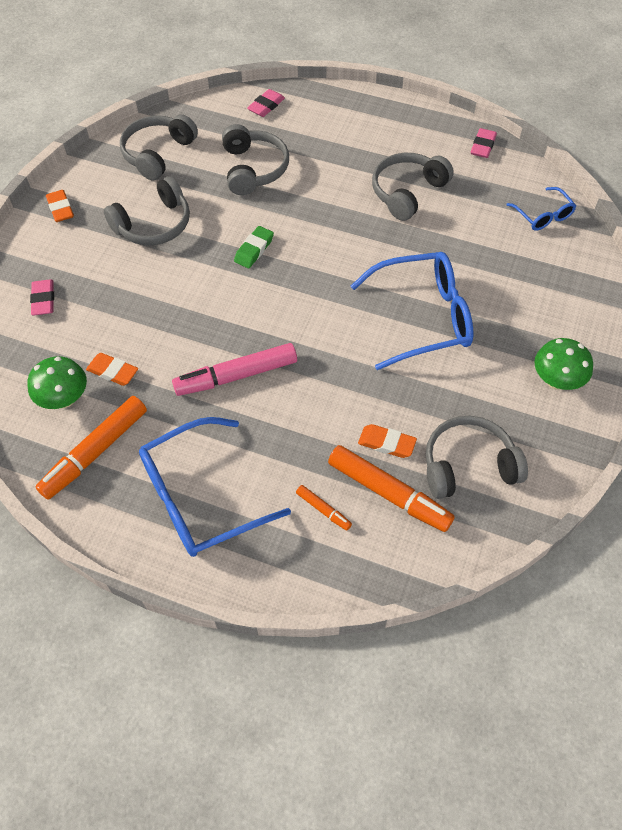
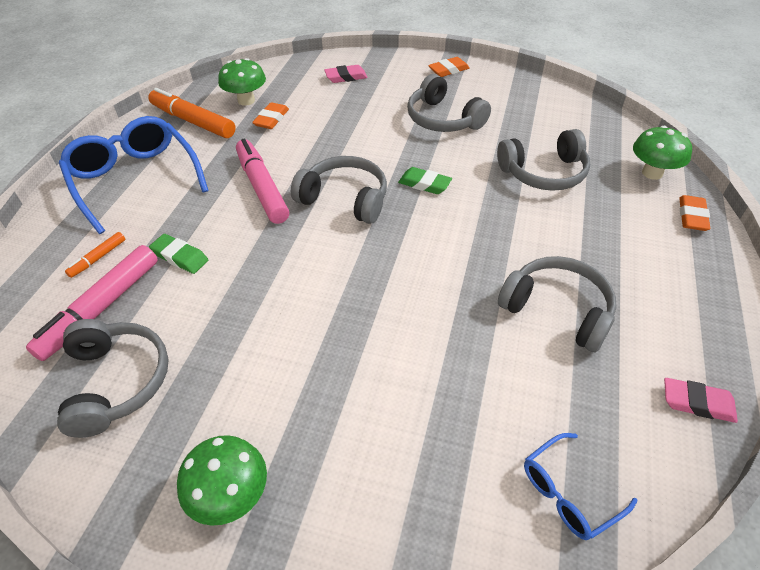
camera: 85 degrees right, 10 degrees down
(157, 153) = (539, 110): grey headphones -> grey headphones (345, 199)
(266, 106) = (652, 173): pink eraser -> green mushroom
(329, 437) = (180, 257): none -> green eraser
(386, 443) = (163, 303): orange eraser -> orange eraser (692, 216)
(389, 493) = (101, 308): orange marker -> pink marker
(423, 317) = (341, 332): blue glasses -> none

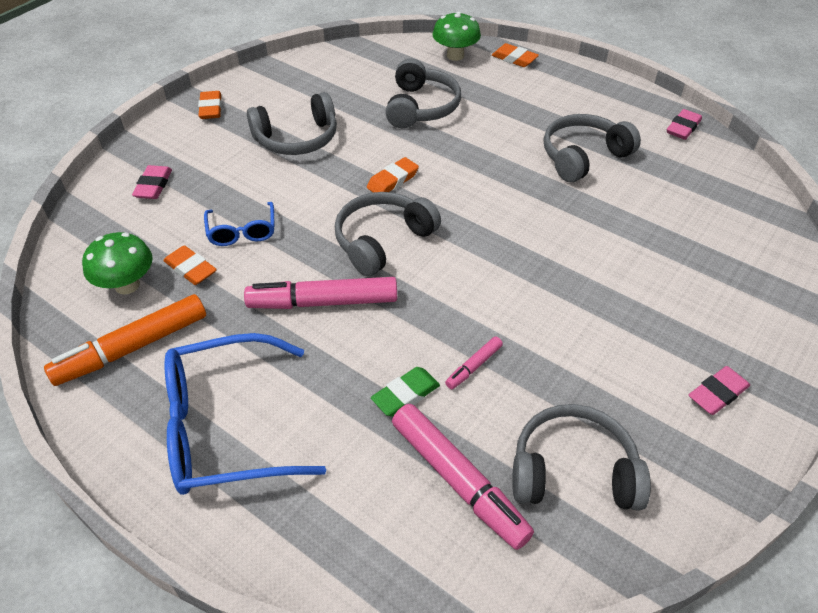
camera: 70 degrees left, 0 degrees up
(98, 258) = (368, 480): orange marker -> none
(219, 290) = (474, 366): none -> pink marker
(231, 495) = (717, 393): green mushroom -> pink eraser
(424, 184) = (392, 180): green eraser -> orange eraser
(568, 493) = (740, 208): blue glasses -> blue glasses (242, 232)

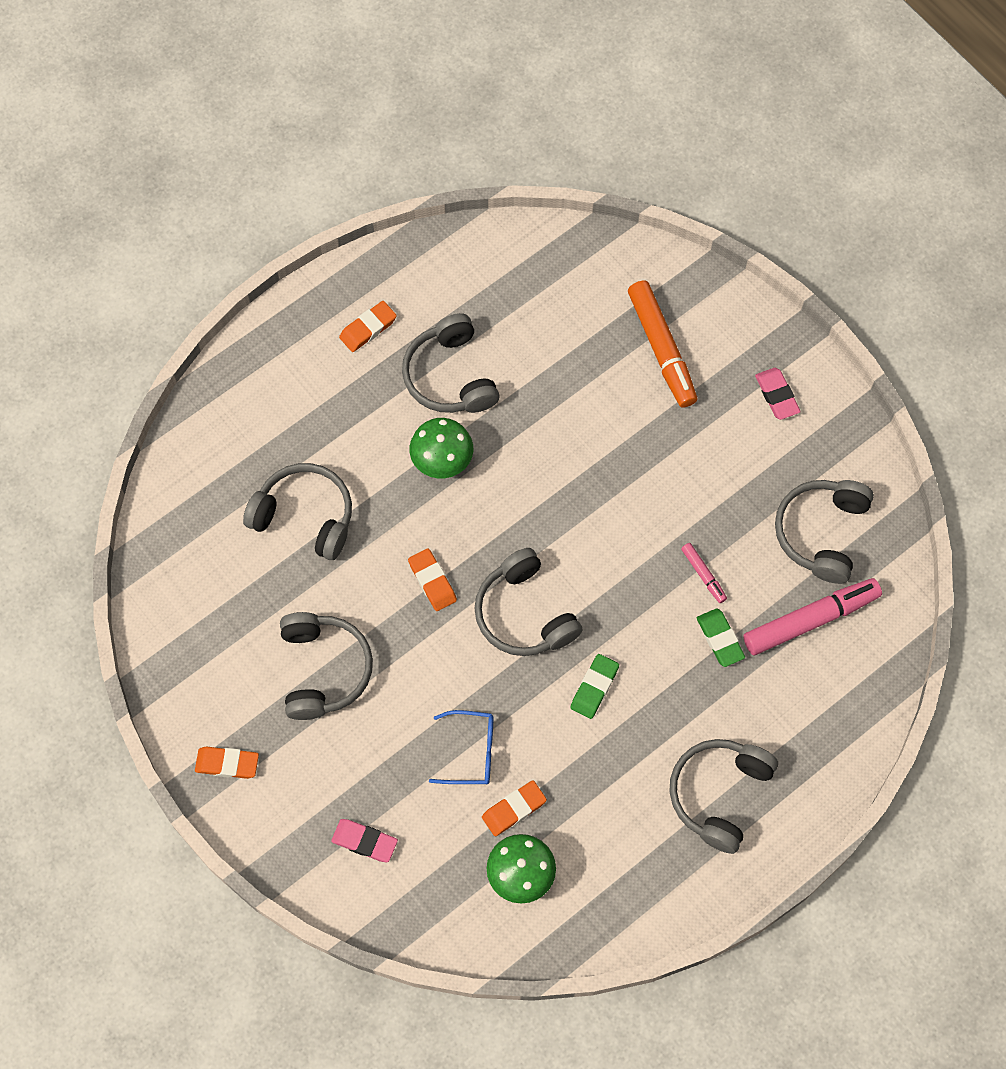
camera: 75 degrees left, 20 degrees up
(132, 348) = (607, 871): orange marker -> orange marker (661, 349)
(225, 427) = (718, 794): blue glasses -> grey headphones
(323, 302) = (594, 687): pink marker -> green eraser
(455, 55) = (205, 446): green mushroom -> green mushroom (442, 461)
(514, 59) = (237, 379): orange eraser -> orange eraser (368, 329)
(683, 128) = (432, 257): pink eraser -> none

